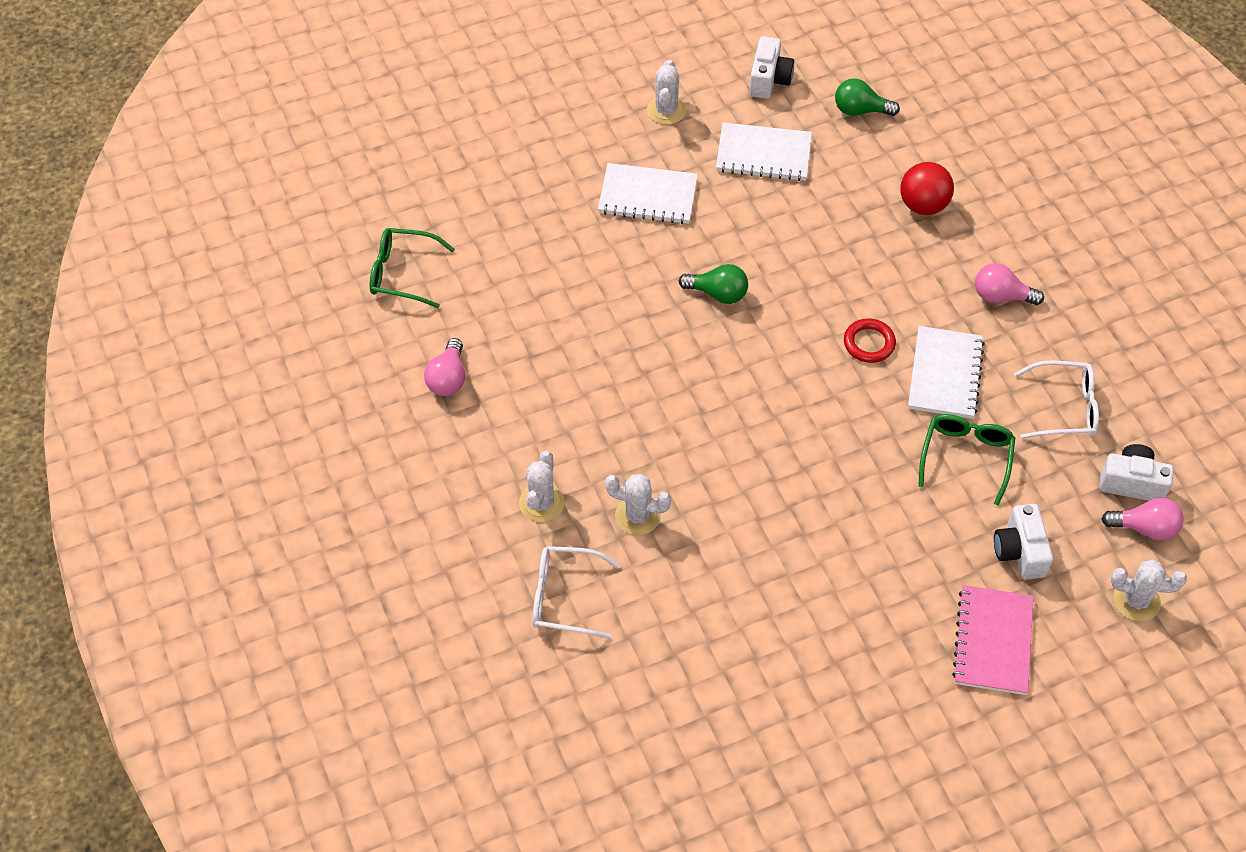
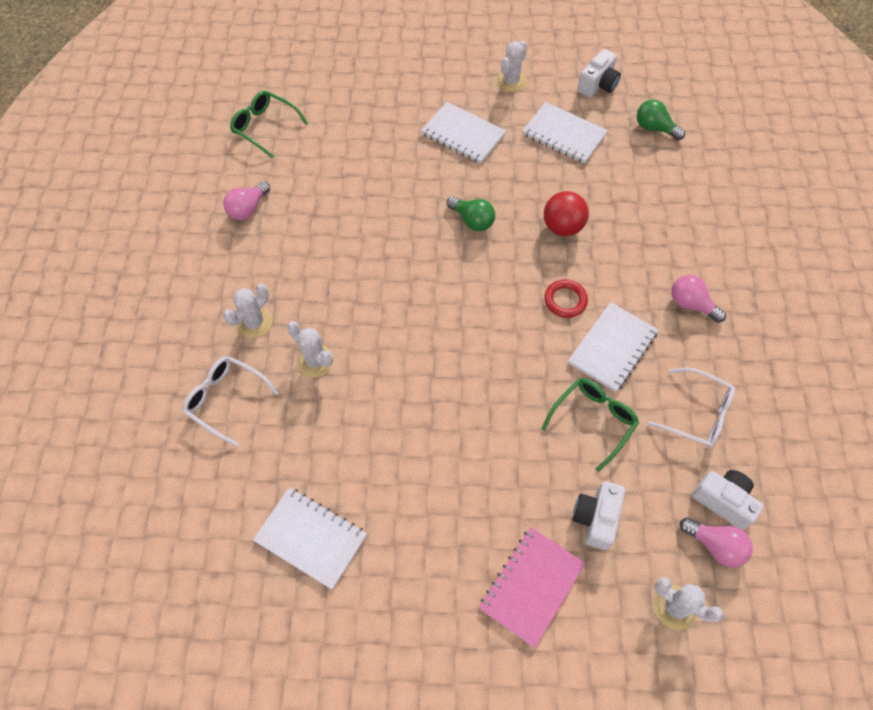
camera: 25 degrees right, 5 degrees up
(747, 694) = (311, 538): none -> white notebook
(923, 205) = (665, 213): red ball -> red ball (562, 227)

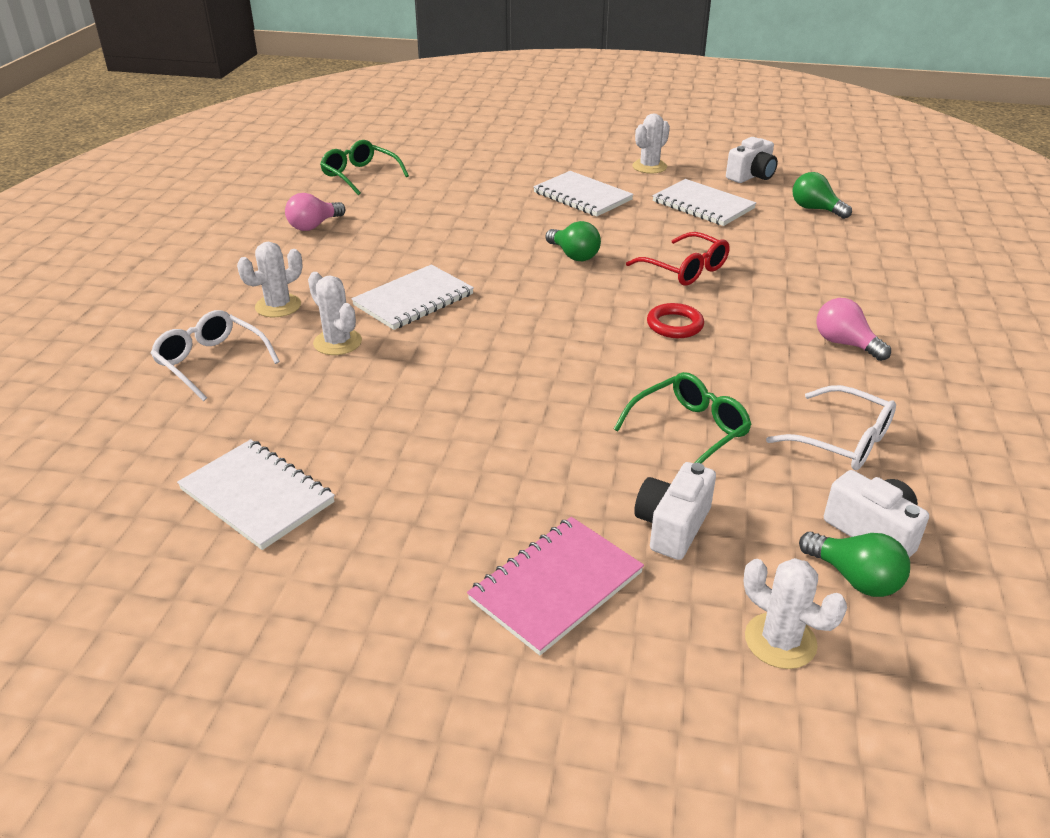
camera: 10 degrees right, 25 degrees down
(562, 227) = (685, 269): red ball -> red glasses
(612, 348) = (729, 369): white notebook -> white notebook (413, 300)
(715, 545) = (855, 578): pink light bulb -> green light bulb

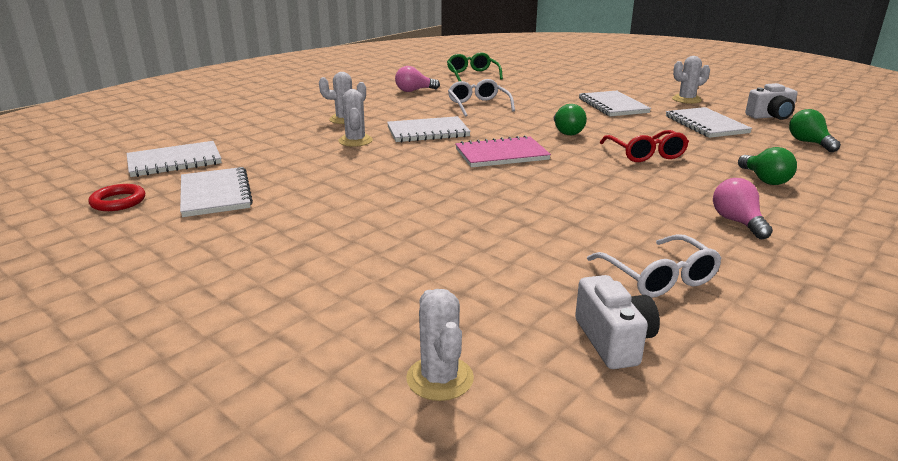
camera: 30 degrees right, 10 degrees down
(120, 459) = (174, 161): none -> white notebook
(211, 362) = (276, 134): white glasses -> white glasses (478, 105)
(556, 586) = (321, 289): pink notebook -> pink notebook (501, 155)
(672, 526) = (446, 284): white camera -> none
(674, 325) = (597, 180): red ring -> red ring (118, 201)
(689, 431) = (531, 237): green glasses -> none
(855, 578) = (557, 364): green light bulb -> green light bulb (764, 180)

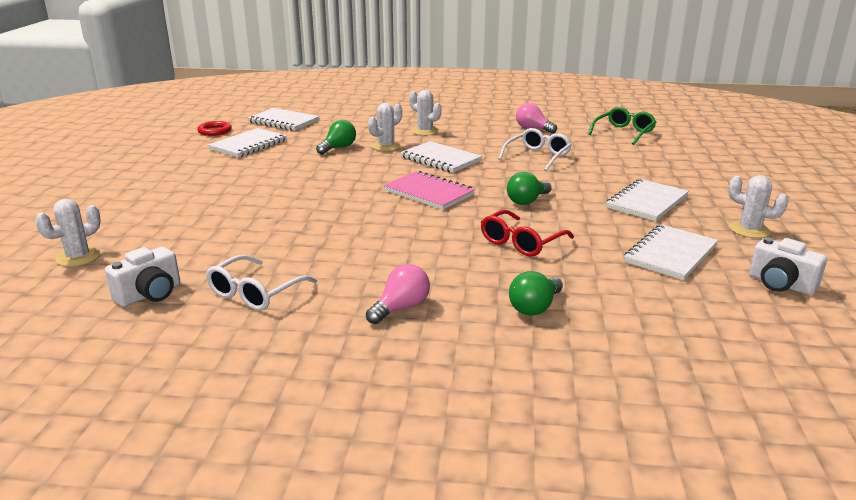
camera: 55 degrees right, 0 degrees up
(809, 143) = (712, 319): green light bulb -> green light bulb (338, 148)

